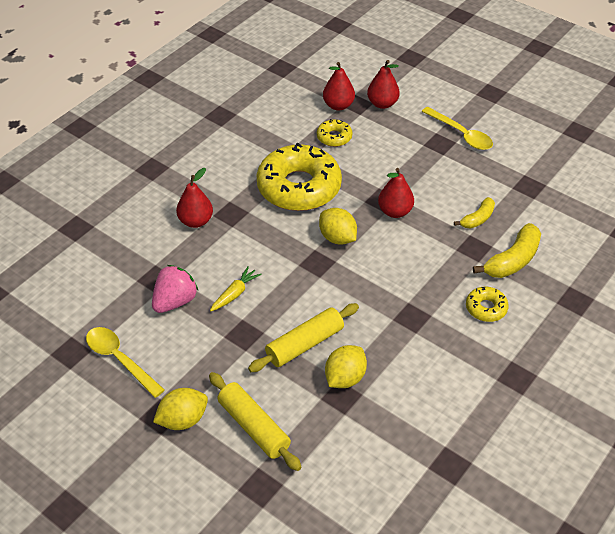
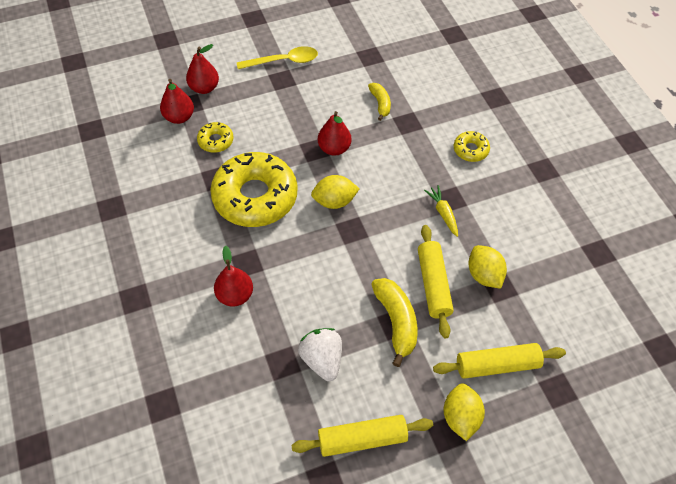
camera: 60 degrees left, 10 degrees up
(120, 360) = (362, 439): yellow spoon -> yellow rolling pin
(175, 301) = (322, 359): pink strawberry -> white strawberry
(235, 294) = (345, 307): yellow carrot -> yellow carrot (443, 213)
(512, 260) = (435, 108): yellow banana -> yellow banana (396, 322)

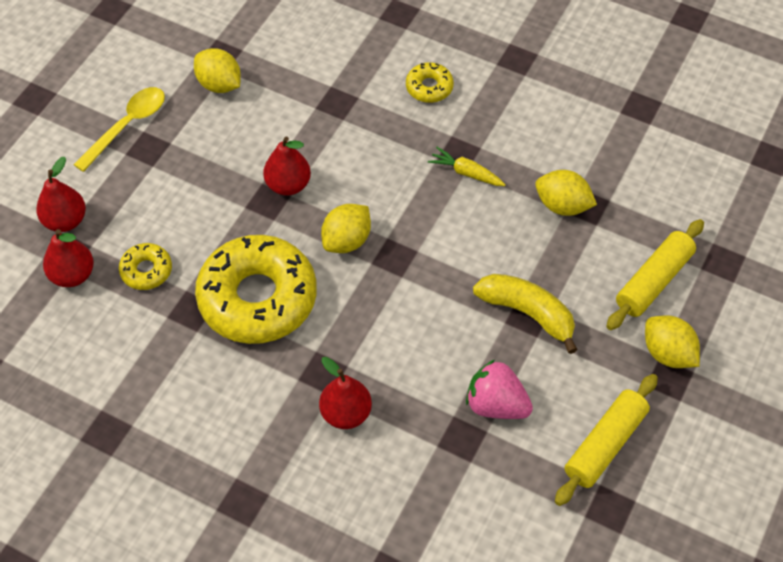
camera: 40 degrees left, 0 degrees up
(322, 359) = (496, 404): white strawberry -> pink strawberry
(353, 71) = (219, 84): none -> yellow lemon
(380, 104) = (287, 101): yellow banana -> none
(433, 284) = (526, 250): yellow rolling pin -> none

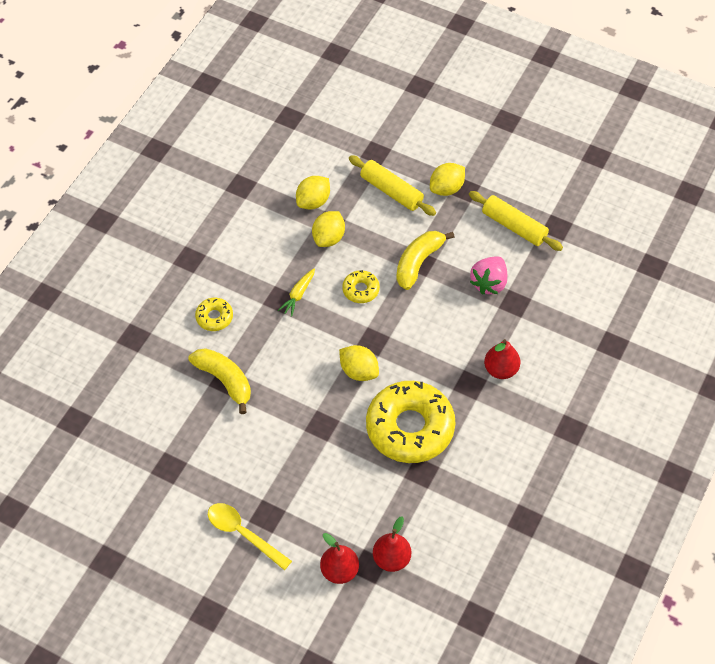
camera: 90 degrees left, 0 degrees up
(146, 271) = (387, 506): yellow donut -> yellow donut (361, 290)
(219, 84) = (202, 466): yellow lemon -> yellow lemon (313, 202)
(288, 185) = (307, 412): red pear -> none
(336, 101) = (225, 381): none -> yellow banana

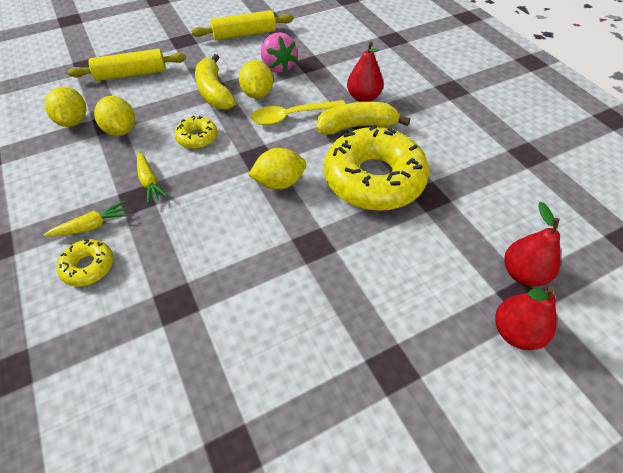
camera: 55 degrees left, 5 degrees down
(225, 381) = (174, 304): yellow banana -> yellow banana (357, 126)
(241, 294) = (92, 226): none -> yellow carrot
(243, 534) = (402, 415): yellow spoon -> yellow spoon (292, 116)
(446, 188) = (170, 48): yellow lemon -> yellow lemon (257, 94)

